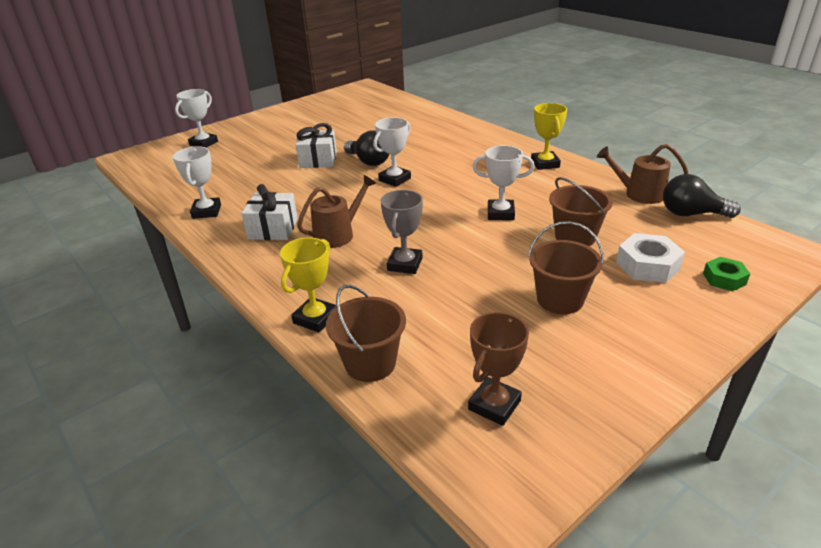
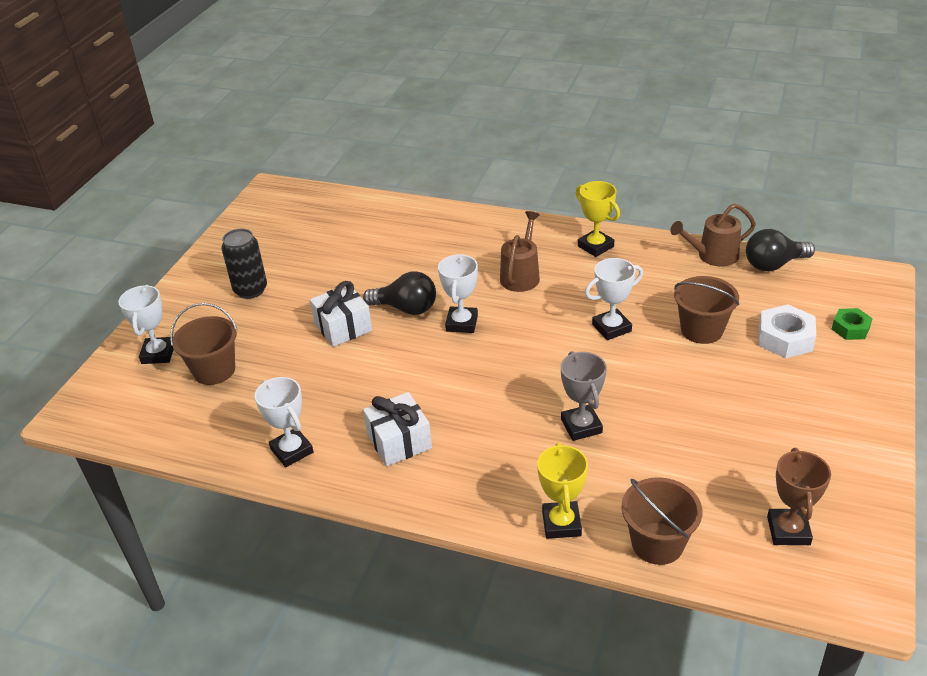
camera: 30 degrees left, 5 degrees up
(290, 128) = (250, 290): none -> black can
(338, 234) = (478, 419): brown watering can -> brown watering can (521, 275)
(560, 299) = (748, 405): brown bucket -> brown bucket (214, 370)

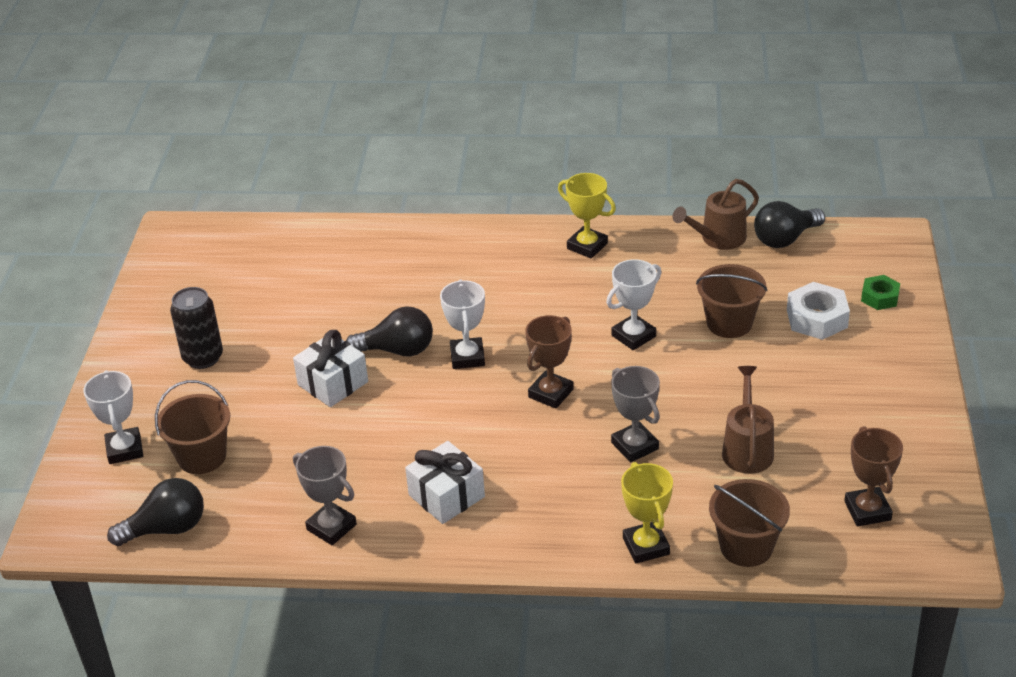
camera: 15 degrees left, 0 degrees up
(160, 426) = (167, 529): none -> black light bulb
(292, 451) = (331, 527): white trophy -> grey trophy
(521, 275) = (515, 292): brown watering can -> brown watering can (747, 449)
(522, 366) = (550, 393): none -> brown trophy

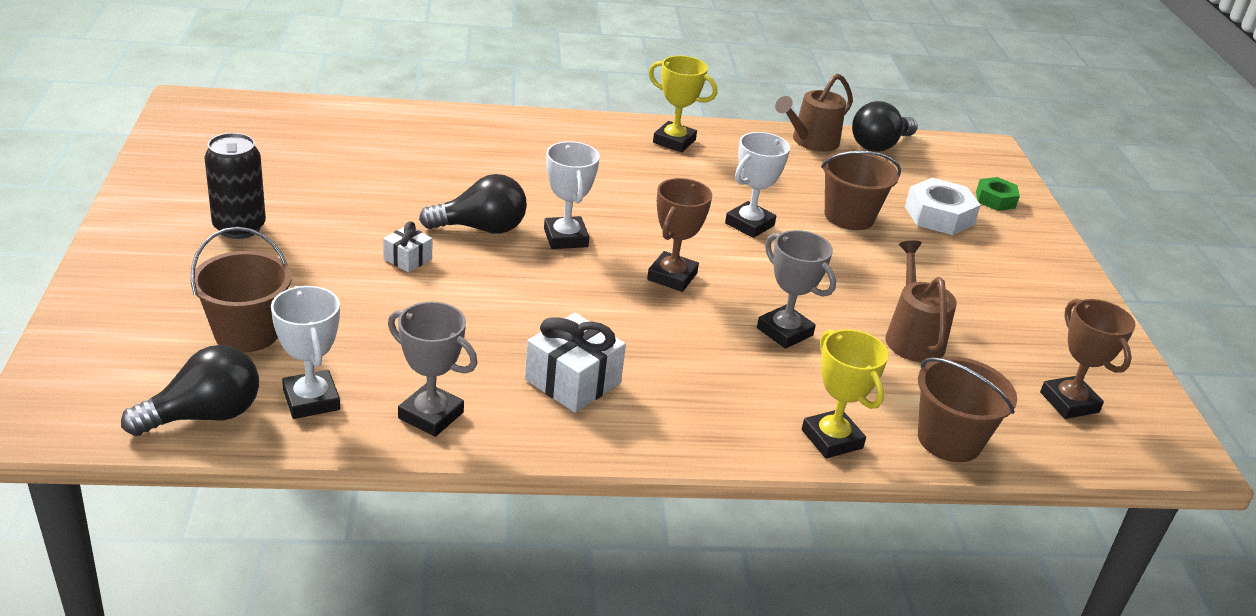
camera: 15 degrees left, 5 degrees down
(125, 449) = (140, 323): white trophy -> white trophy (311, 400)
(333, 383) = (408, 259): white gift -> white gift, size x0.56

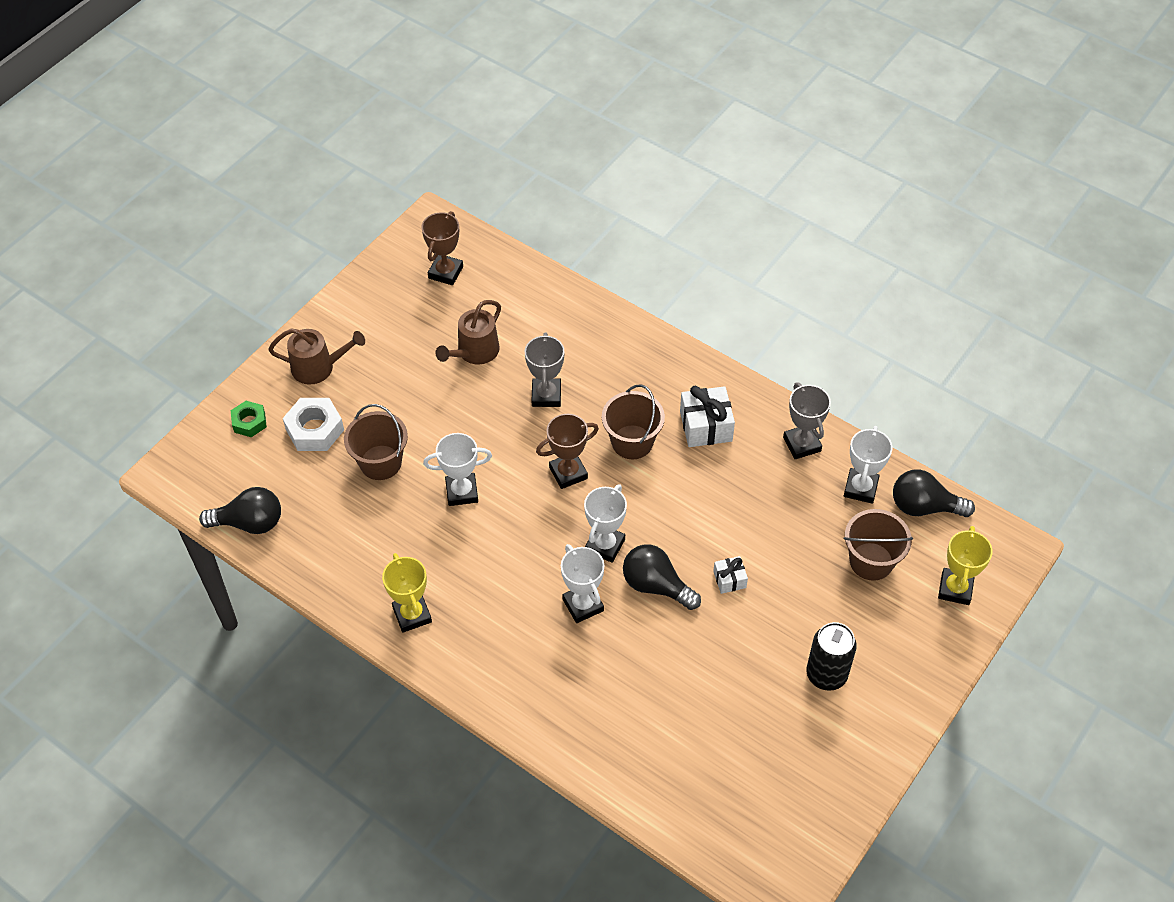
camera: 135 degrees left, 20 degrees up
(537, 193) = (583, 605): none -> white trophy
(811, 141) = (299, 556): brown watering can -> brown watering can (318, 367)
(832, 439) = (602, 321): yellow trophy -> yellow trophy (955, 589)
(949, 440) = (541, 289): brown bucket -> brown bucket (632, 442)

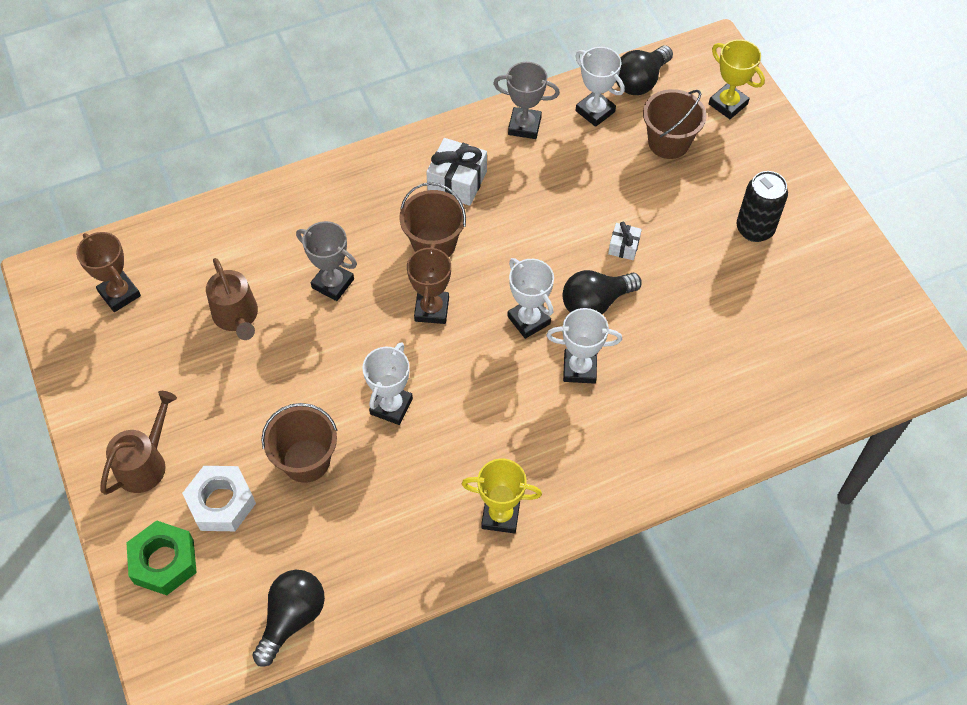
camera: 60 degrees left, 5 degrees up
(249, 422) = (164, 561): green nut -> green nut, size x1.58

